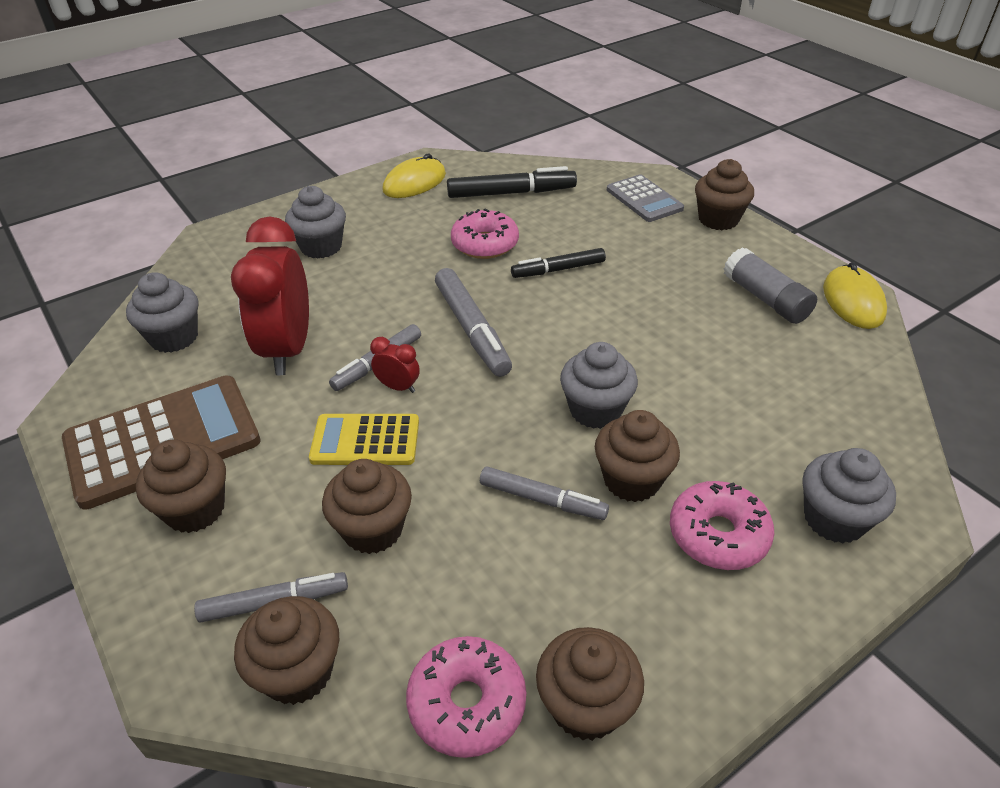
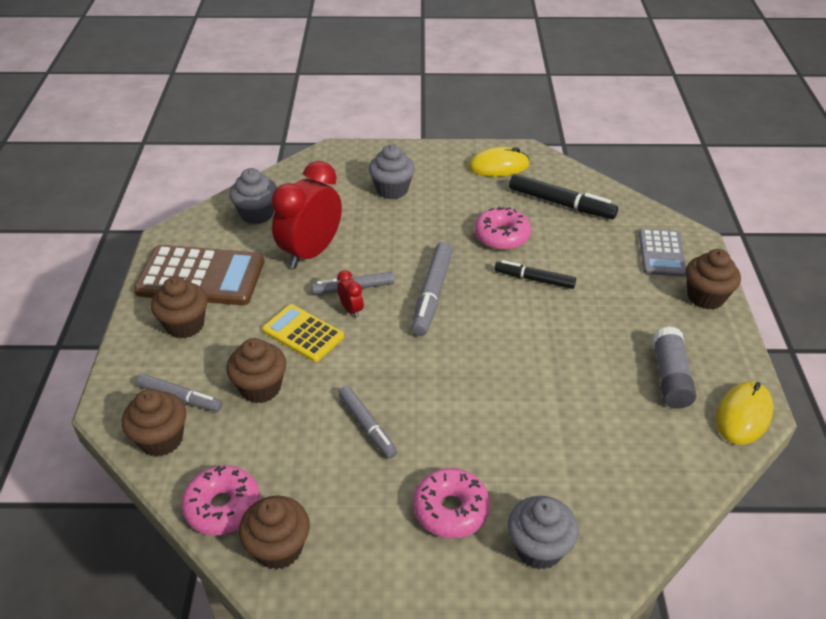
camera: 35 degrees right, 0 degrees up
(595, 410) = (457, 390): grey cupcake -> none
(632, 480) = (433, 446): brown cupcake -> none

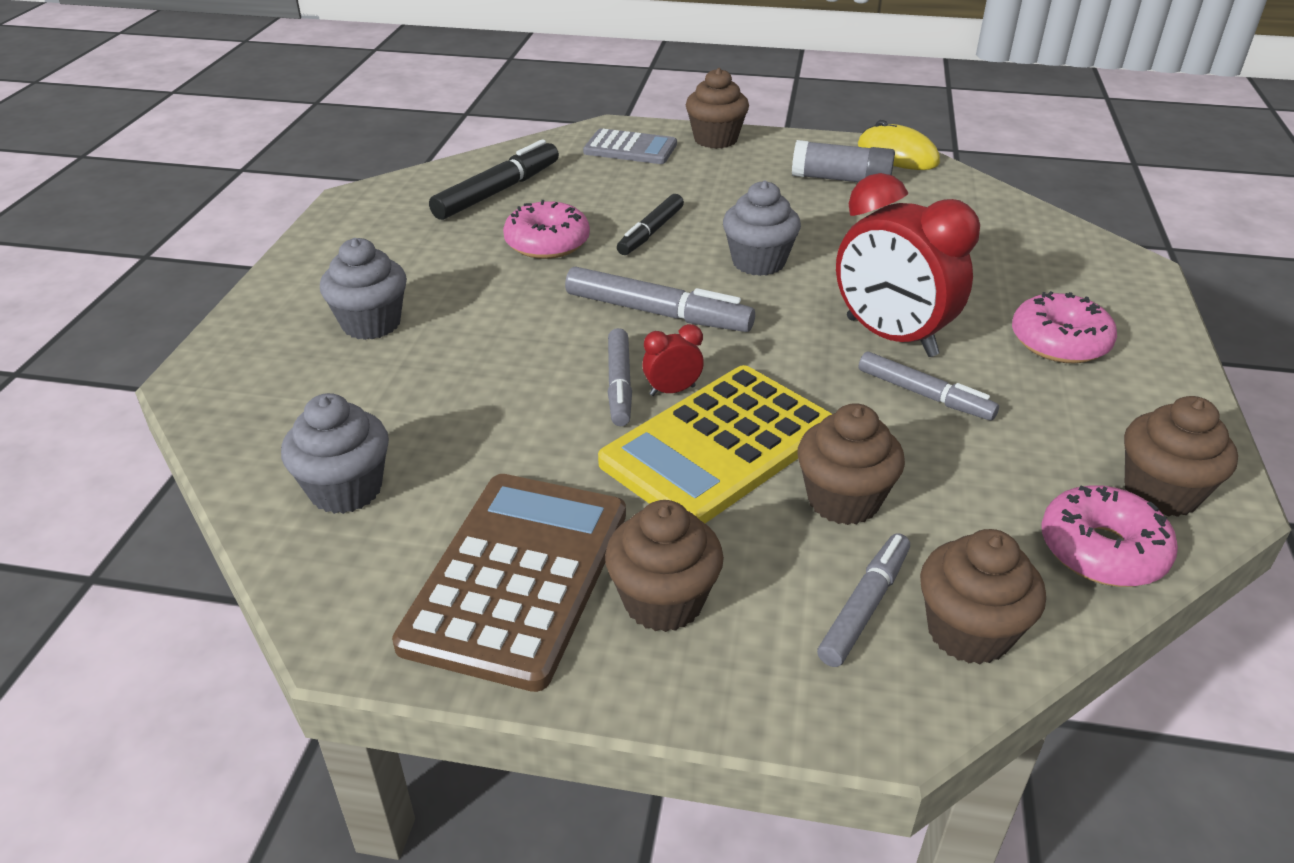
camera: 80 degrees left, 5 degrees down
(303, 333) = (718, 446): yellow calculator -> yellow calculator, size x1.69
(311, 253) = (505, 424): red clock -> red clock (891, 337)
(367, 426) = (924, 395): grey marker -> grey marker turned 60 degrees clockwise
(498, 166) = (374, 223): yellow mouse -> none
(538, 548) = (1099, 291): grey cupcake -> grey cupcake (758, 262)

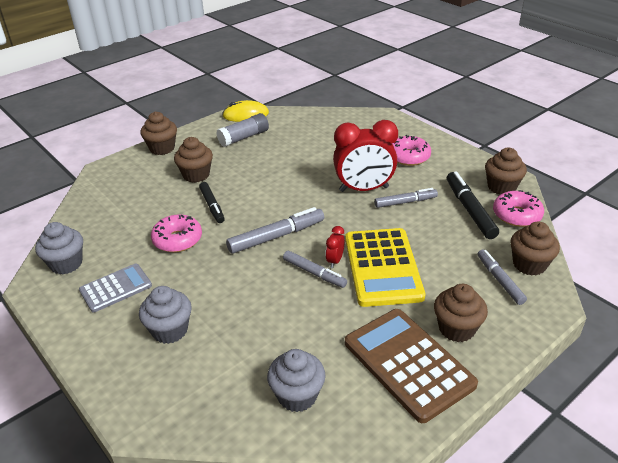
camera: 50 degrees left, 0 degrees up
(498, 191) = (107, 232): black marker -> black marker (469, 210)
(630, 148) = (131, 174): grey calculator -> grey calculator (116, 288)
(758, 262) = (275, 191): grey cupcake -> grey cupcake (66, 264)
(843, 500) = (443, 254): brown cupcake -> brown cupcake (196, 175)

